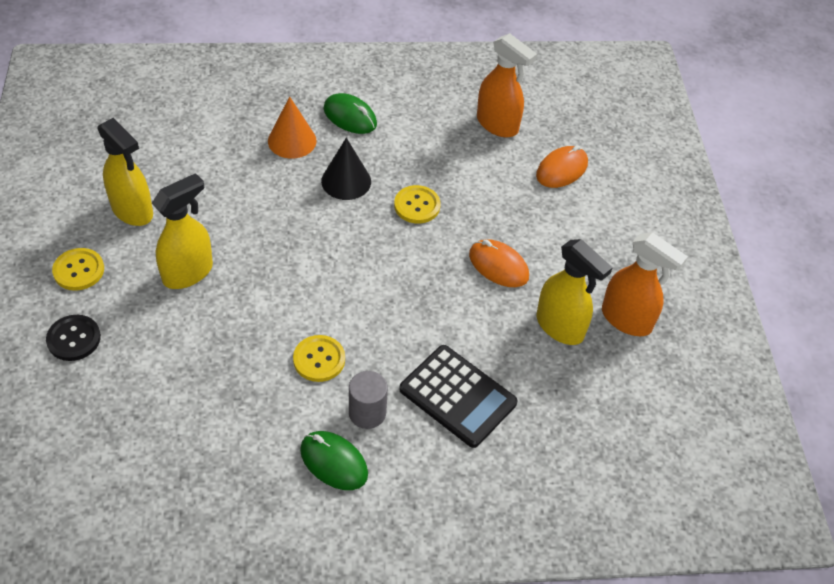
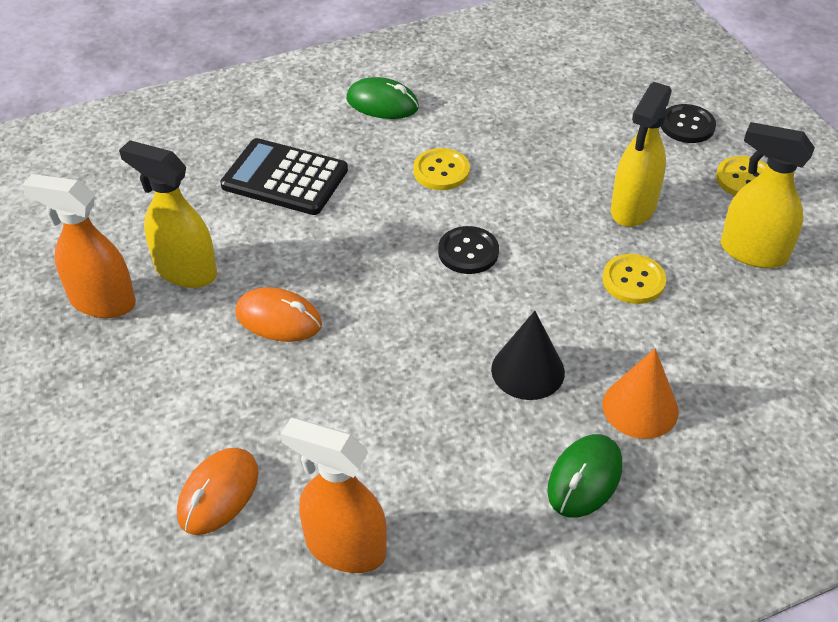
camera: 165 degrees right, 5 degrees down
(338, 276) = (468, 252): none -> black button
(350, 117) = (584, 478): green mouse -> green mouse turned 75 degrees counterclockwise
(367, 413) = (370, 143): grey cylinder -> none
(417, 206) = (415, 365): yellow button -> yellow button (633, 280)

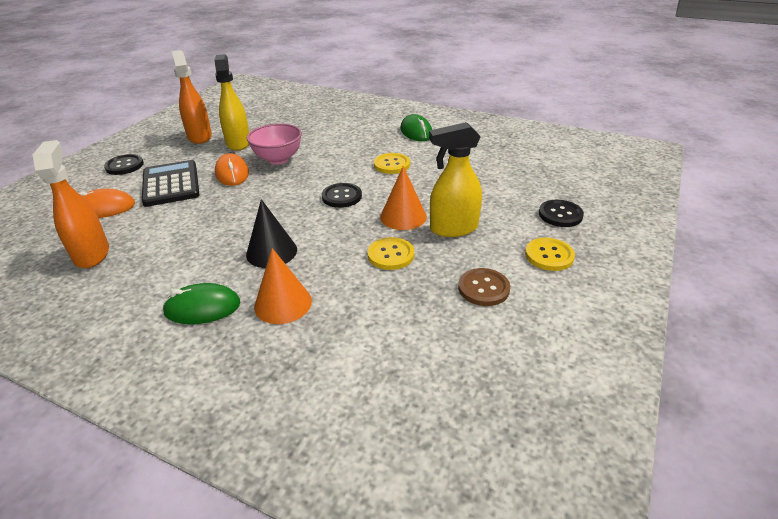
camera: 50 degrees right, 10 degrees down
(93, 425) = (124, 166): none -> black button
(285, 178) = (328, 135): black calculator -> black calculator (171, 184)
(294, 257) = (278, 159): none -> pink bowl
(569, 229) = (403, 216): none -> orange cone
(752, 252) = (483, 288): yellow spray bottle -> brown button

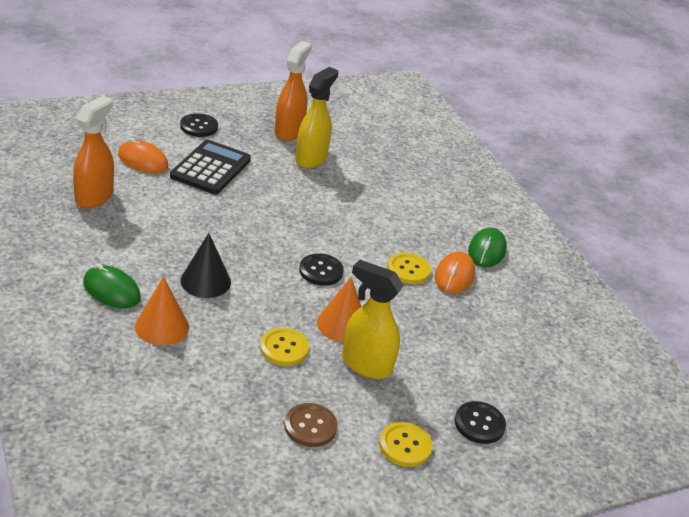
camera: 35 degrees right, 0 degrees up
(232, 173) = (267, 188): orange mouse -> orange mouse (454, 276)
(278, 159) = (321, 198): pink bowl -> none

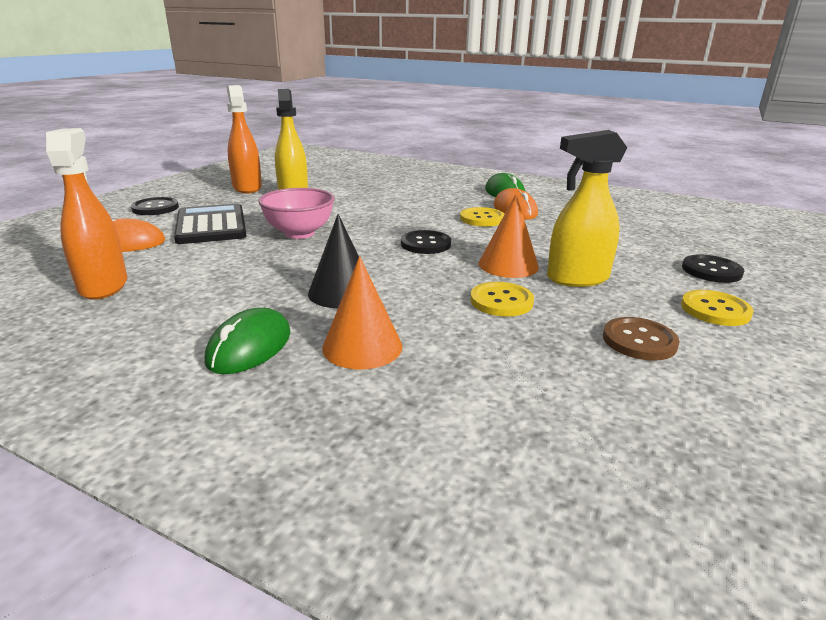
camera: 35 degrees left, 10 degrees down
(111, 290) = (249, 347): green mouse -> green mouse turned 60 degrees counterclockwise
(254, 210) = (299, 233): none -> pink bowl

